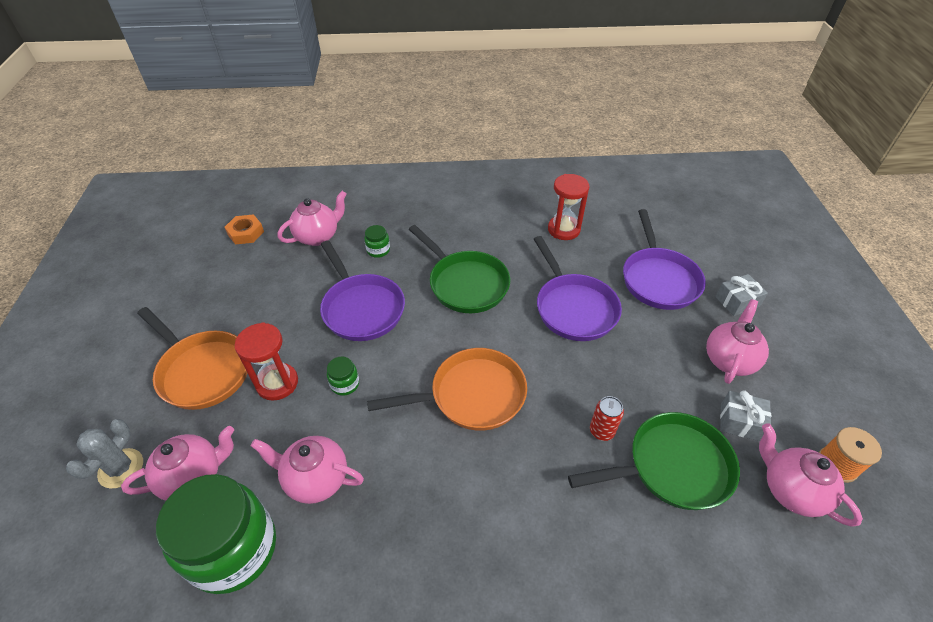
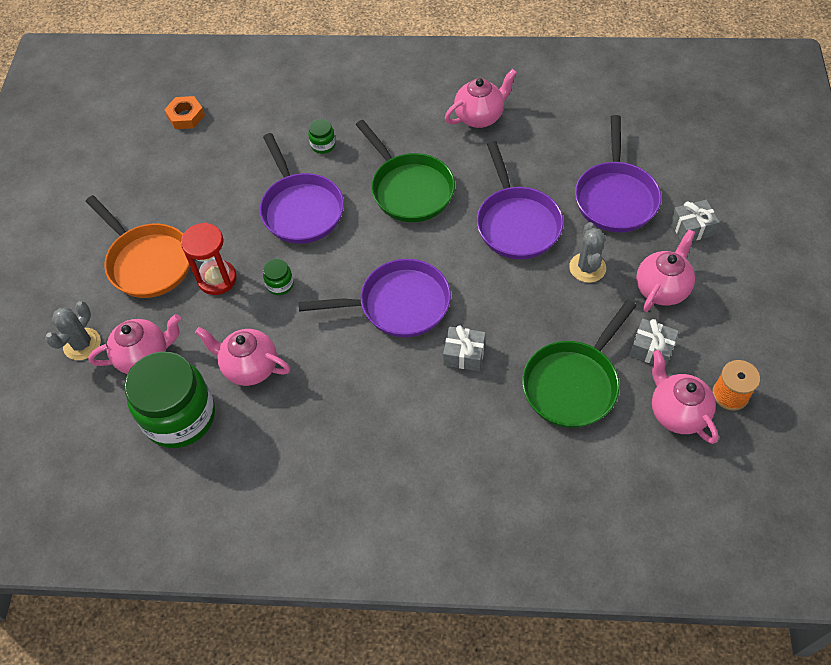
camera: 10 degrees right, 10 degrees up
(318, 236) = (261, 125): pink teapot -> pink teapot (479, 117)
(472, 395) = (398, 304): orange pan -> purple pan
(550, 444) = (464, 354): none -> grey gift
(563, 229) = (526, 132): red hourglass -> none
(601, 431) = (515, 347): red can -> none
(652, 345) = (587, 268): none -> grey cactus
(672, 467) = (573, 383): green pan -> green pan turned 135 degrees clockwise

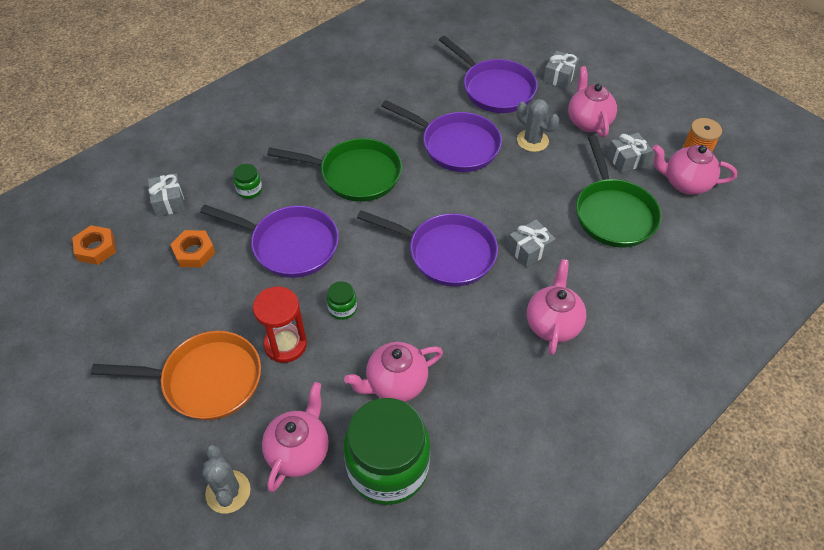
camera: 50 degrees left, 5 degrees down
(237, 165) = (194, 252): none -> orange nut
(263, 114) = (169, 202): none -> grey gift
(398, 304) = (446, 253): purple pan -> purple pan turned 75 degrees clockwise
(479, 117) = (344, 97): pink teapot -> pink teapot (552, 324)

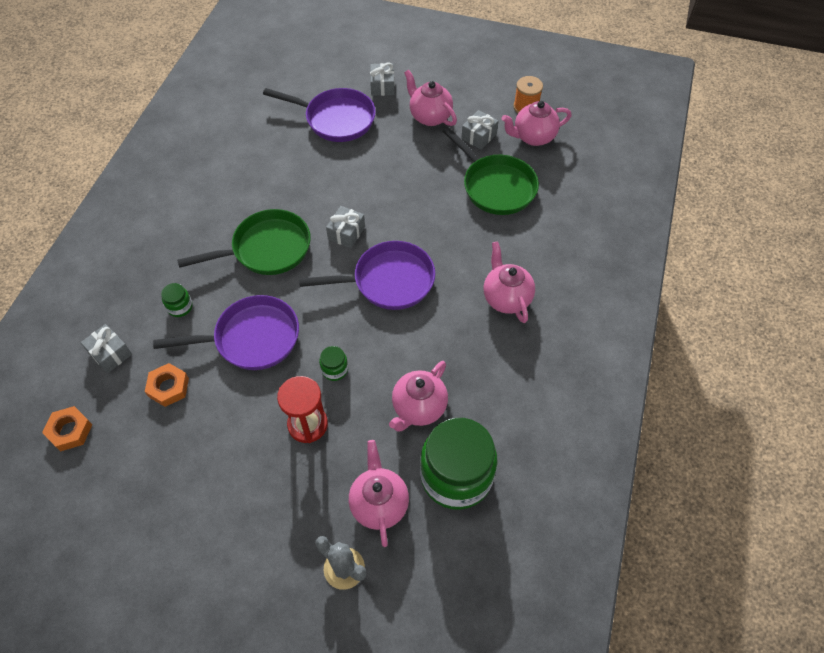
camera: 30 degrees left, 5 degrees up
(206, 380) = (260, 490): orange pan -> none
(455, 145) = (336, 184): purple pan -> none
(529, 250) = (451, 246): grey gift -> grey gift (346, 233)
(532, 141) = (396, 152): grey cactus -> none

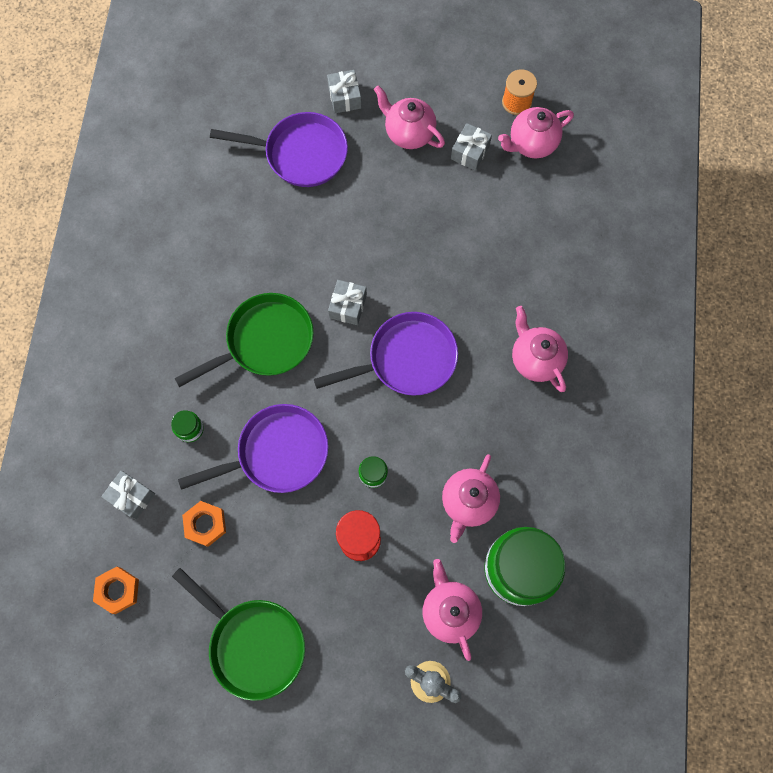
camera: 10 degrees left, 15 degrees up
(495, 186) = (500, 218): green pan -> green pan (253, 643)

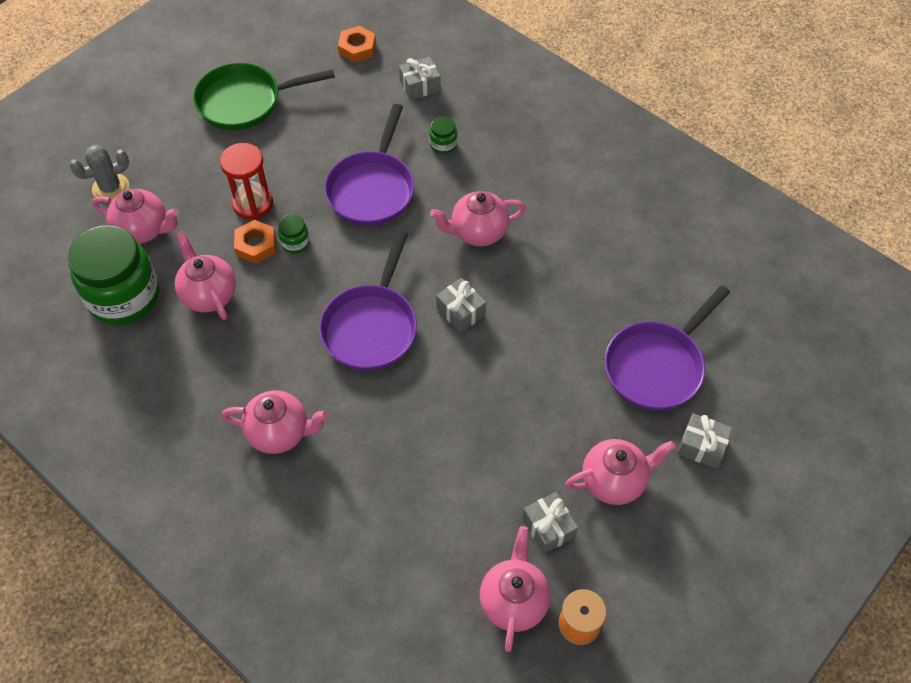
camera: 125 degrees right, 15 degrees down
(205, 524) = (358, 117): orange nut -> orange nut (256, 245)
(265, 341) = (478, 232): green pan -> pink teapot

